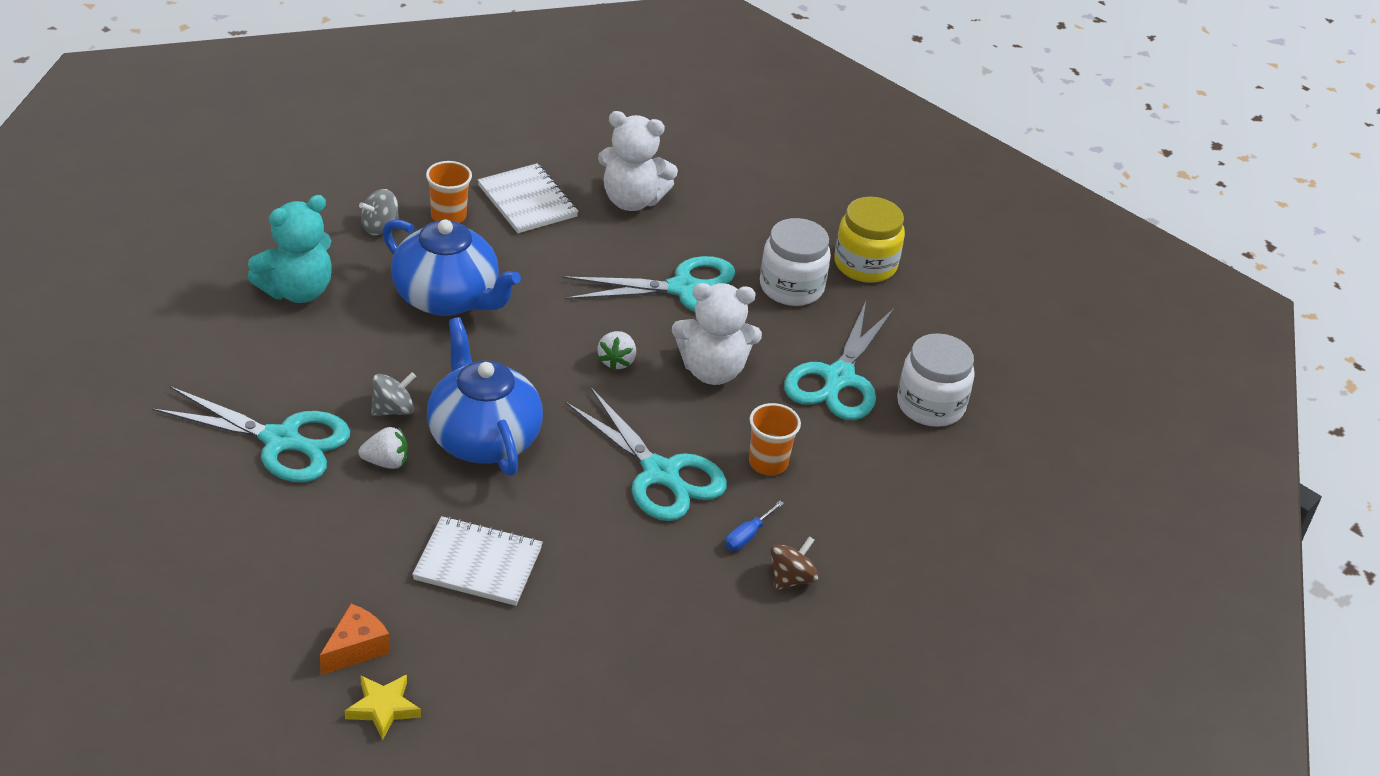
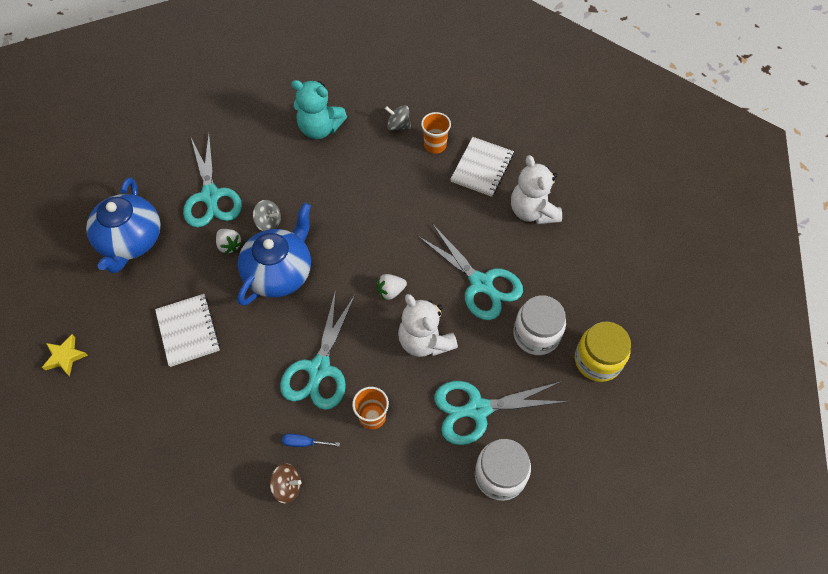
camera: 60 degrees right, 20 degrees up
(356, 649) = (96, 319): orange cheese -> none
(447, 298) = (371, 187): blue teapot -> blue teapot (131, 241)

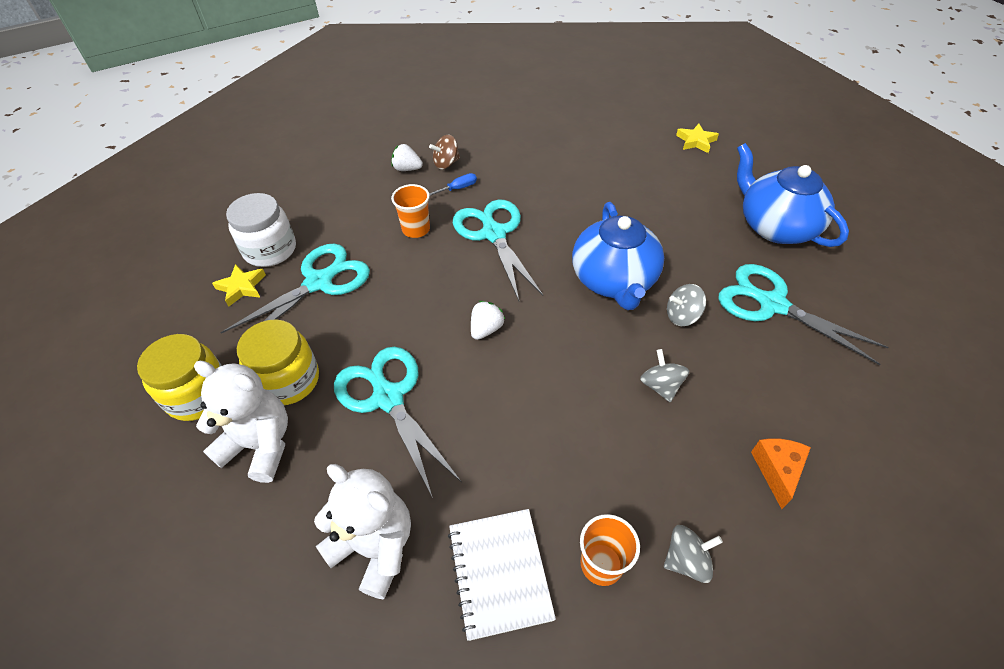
camera: 145 degrees right, 10 degrees down
(188, 331) = (633, 199): white notebook -> none
(229, 245) = (689, 274): white strawberry -> white strawberry (407, 169)
(320, 128) = (777, 471): turquoise teddy bear -> orange cheese
(327, 195) = (660, 386): none -> grey spinning top
(425, 341) = (412, 306): white teddy bear -> white teddy bear (260, 445)
(481, 284) = (388, 397): turquoise scissors -> turquoise scissors turned 45 degrees clockwise
(536, 334) = (288, 380): white jar -> yellow jar
(538, 445) = (241, 287): none -> yellow star

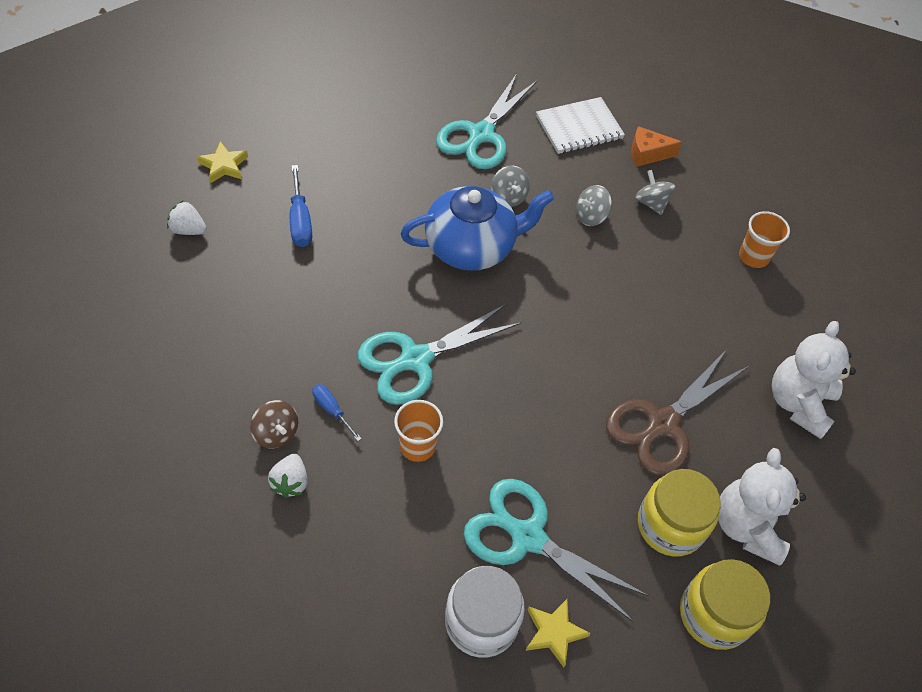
camera: 105 degrees left, 5 degrees up
(388, 397) = (662, 424): turquoise scissors -> brown scissors
(486, 329) = (559, 351): white strawberry -> white strawberry (188, 230)
(499, 573) = (784, 317): white notebook -> white notebook (579, 128)
(640, 178) = (300, 220): none -> blue screwdriver
(686, 560) = (732, 209): grey spinning top -> grey spinning top (651, 203)
(775, 227) = (374, 118): blue teapot -> none

